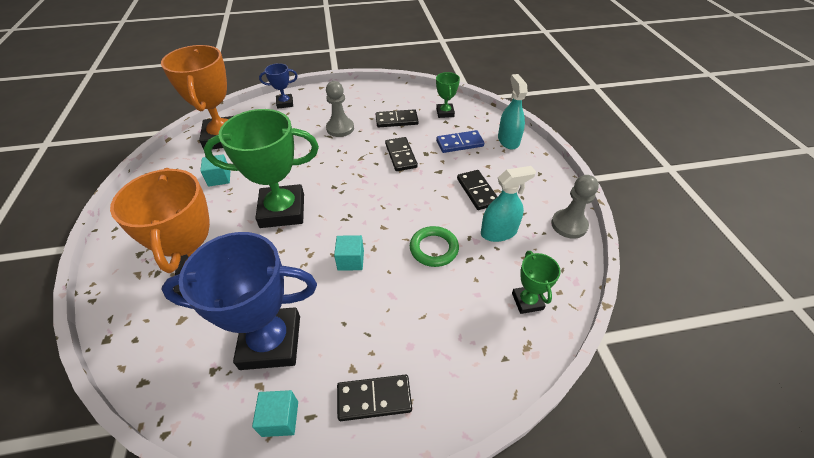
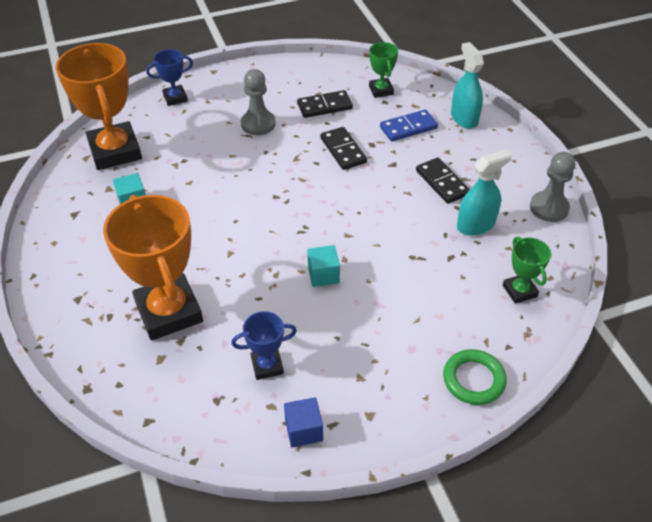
camera: 10 degrees left, 0 degrees up
(271, 342) = (267, 365): blue trophy -> blue trophy, size x0.49
(280, 418) = (304, 430): turquoise cube -> blue cube
(282, 210) = (225, 231): green trophy -> none
(374, 398) = (390, 399): black domino -> none
(434, 248) = (410, 251): green ring -> green ring (473, 379)

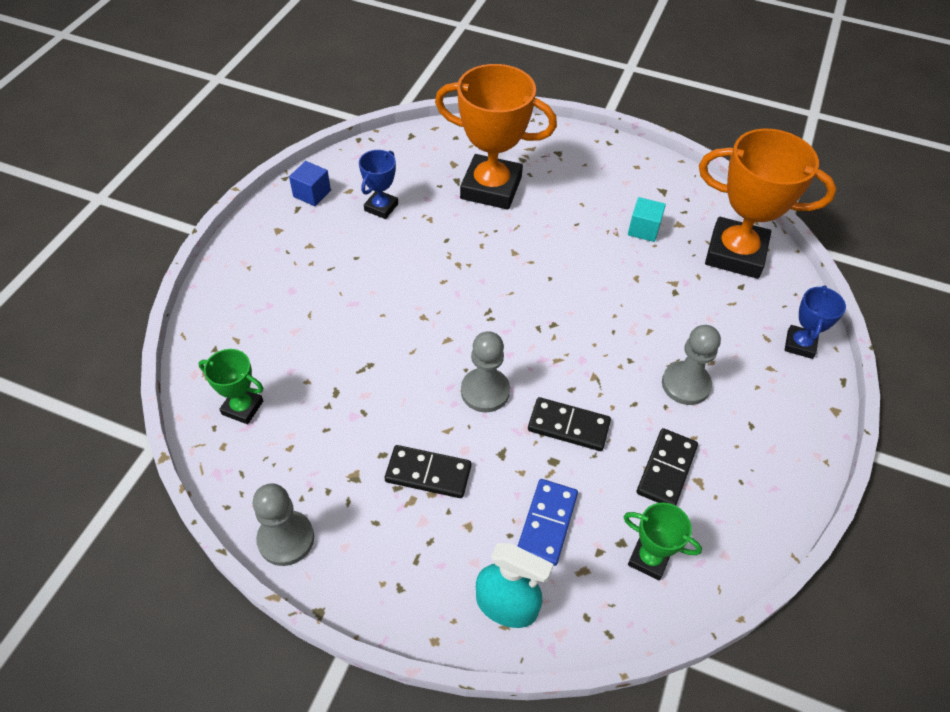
camera: 130 degrees right, 5 degrees up
(323, 275) = (423, 291): turquoise cube -> none
(363, 194) = (485, 391): none -> grey pawn
(473, 379) = (222, 303): green ring -> none
(476, 225) = (344, 448): turquoise spray bottle -> none

